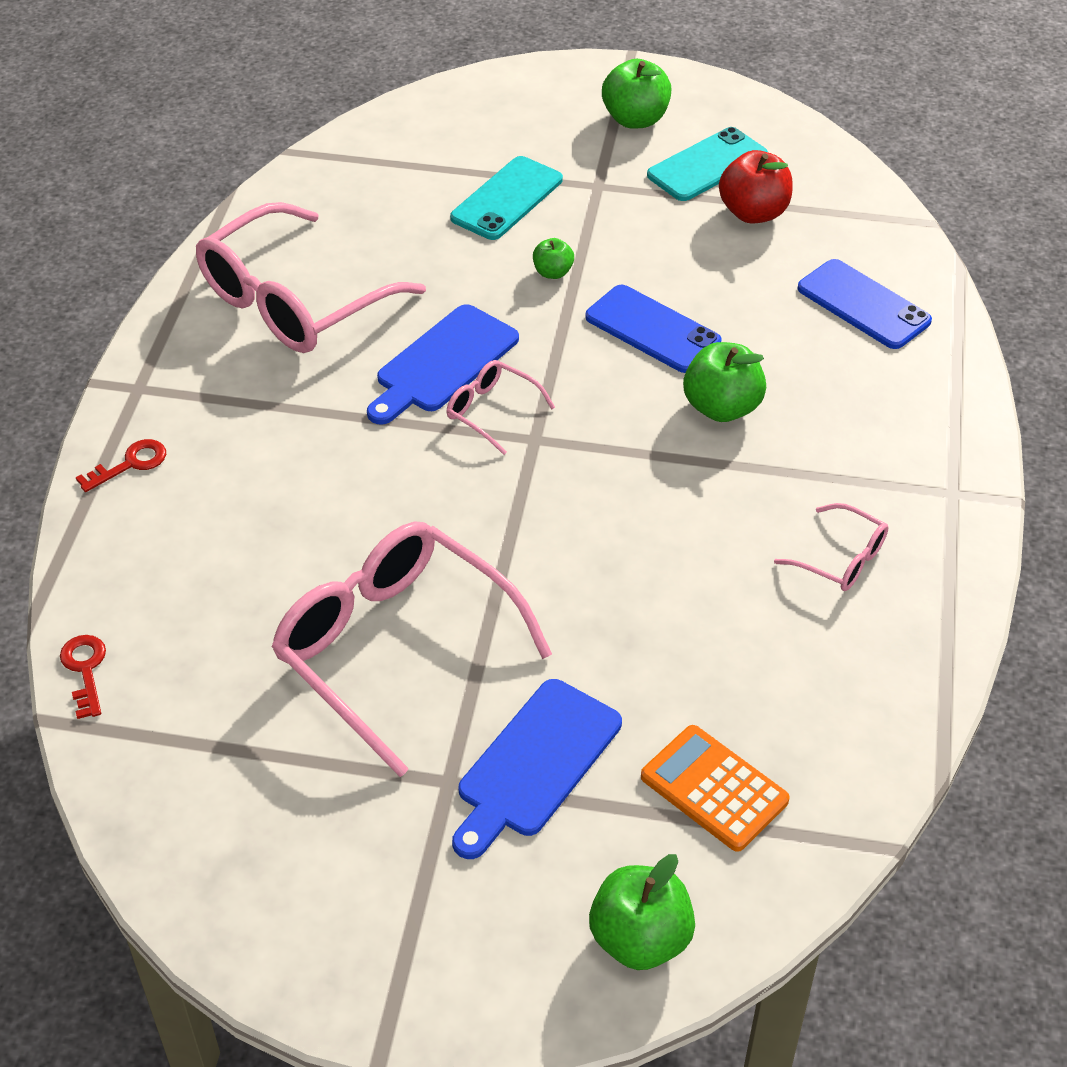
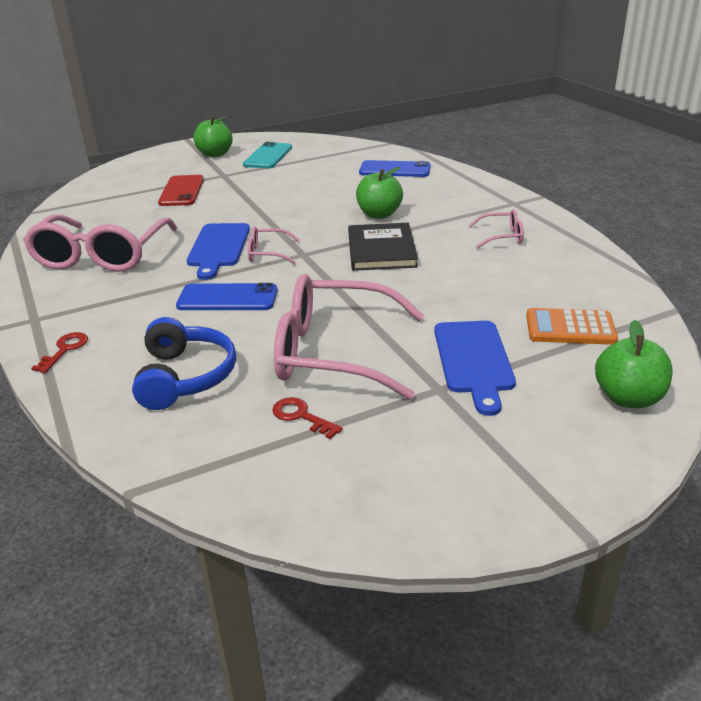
camera: 35 degrees left, 15 degrees down
(85, 670) = (139, 451): red key -> red key (301, 416)
(210, 587) = (185, 377): none -> blue headphones
(507, 199) = (181, 191): turquoise phone -> red phone
(553, 272) = (237, 204): green apple -> none
(643, 489) = (381, 250): none -> black book
(652, 330) = (312, 204): blue phone -> blue phone (227, 298)
(753, 213) = (308, 162): red apple -> none

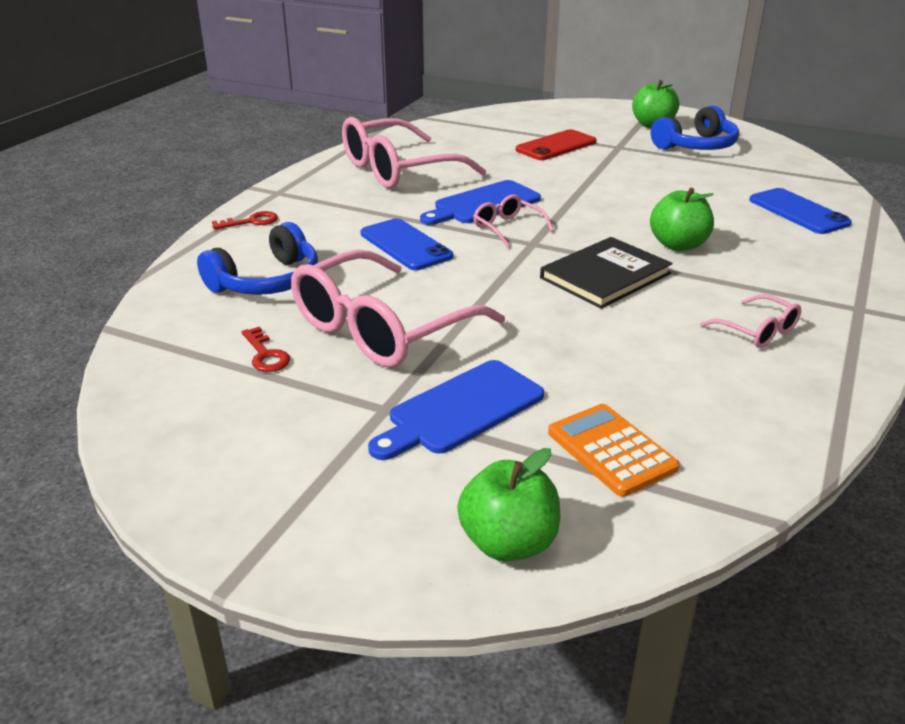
camera: 50 degrees right, 0 degrees up
(268, 156) = (696, 146): turquoise phone -> blue headphones
(301, 416) = (265, 355): red key -> red key turned 150 degrees clockwise
(333, 352) = (381, 329): pink glasses -> pink glasses turned 105 degrees counterclockwise

